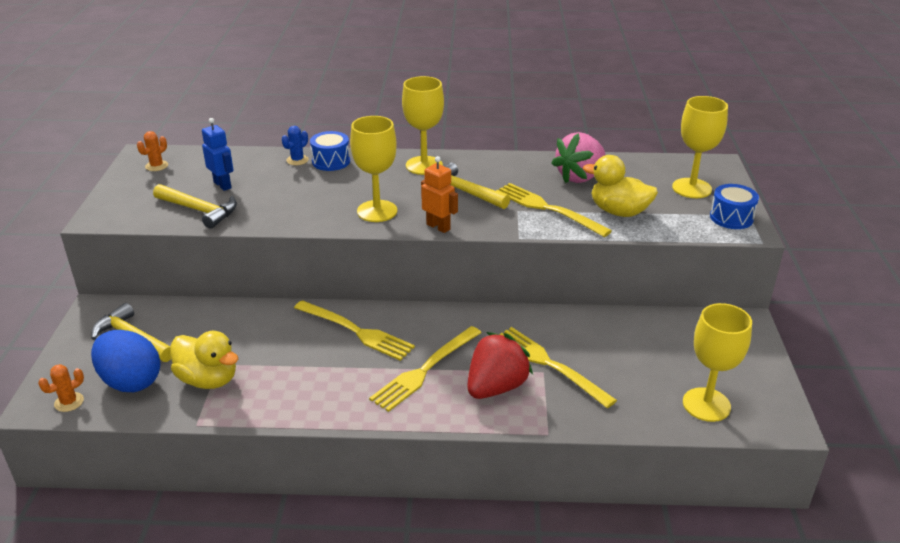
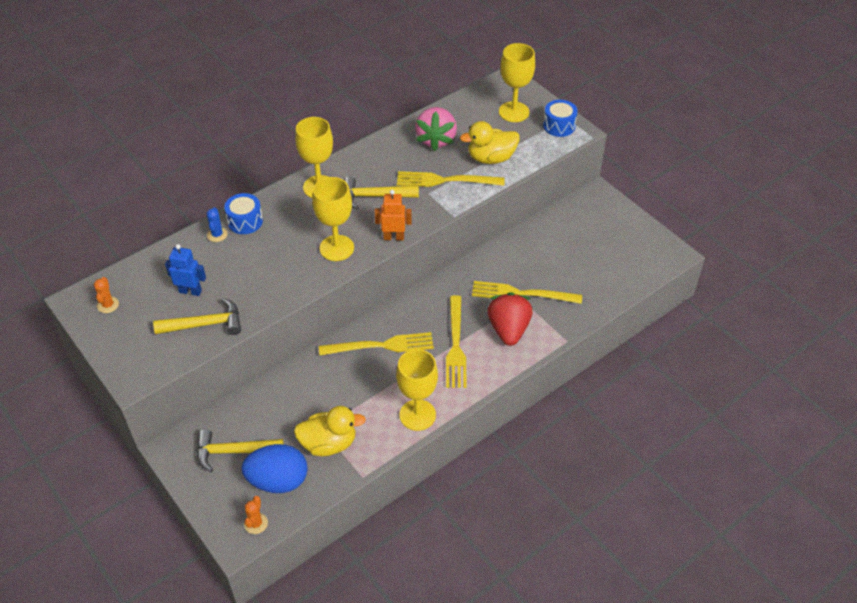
camera: 40 degrees left, 15 degrees up
(706, 404) = (627, 267): yellow goblet -> yellow goblet (417, 415)

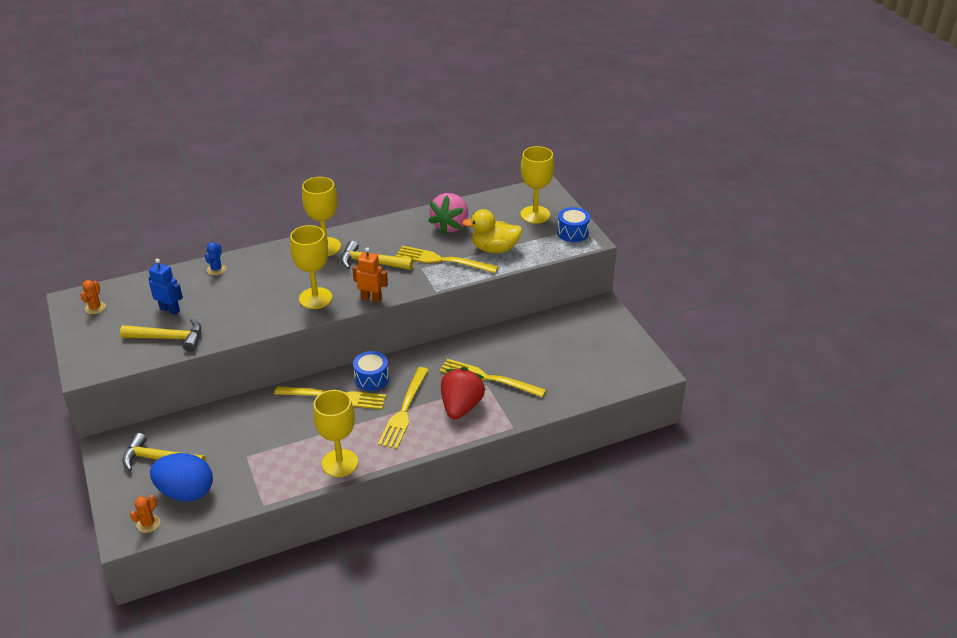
camera: 15 degrees right, 10 degrees down
(245, 221) = (246, 263): blue drum -> blue drum (371, 378)
(329, 443) = (247, 470): yellow duck -> none

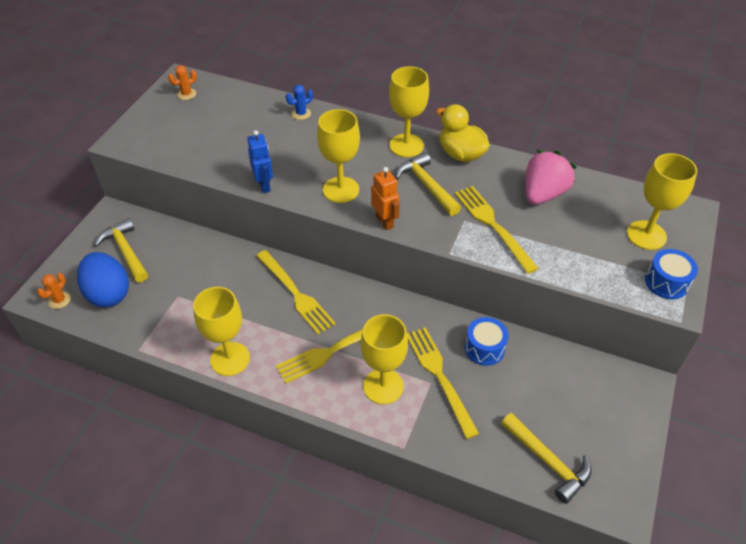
camera: 45 degrees right, 10 degrees up
(148, 524) = (59, 300): orange cactus -> orange cactus turned 45 degrees counterclockwise
(168, 338) = (198, 152): yellow hammer -> yellow hammer (547, 461)
(170, 310) = (228, 128): blue robot -> blue robot (264, 185)
(371, 378) = (343, 298): blue drum -> blue drum (484, 348)
(451, 226) = (543, 194): pink strawberry -> pink strawberry turned 150 degrees clockwise
(461, 407) = (383, 386): red strawberry -> yellow goblet
(494, 249) = (558, 246): yellow duck -> yellow duck (461, 154)

